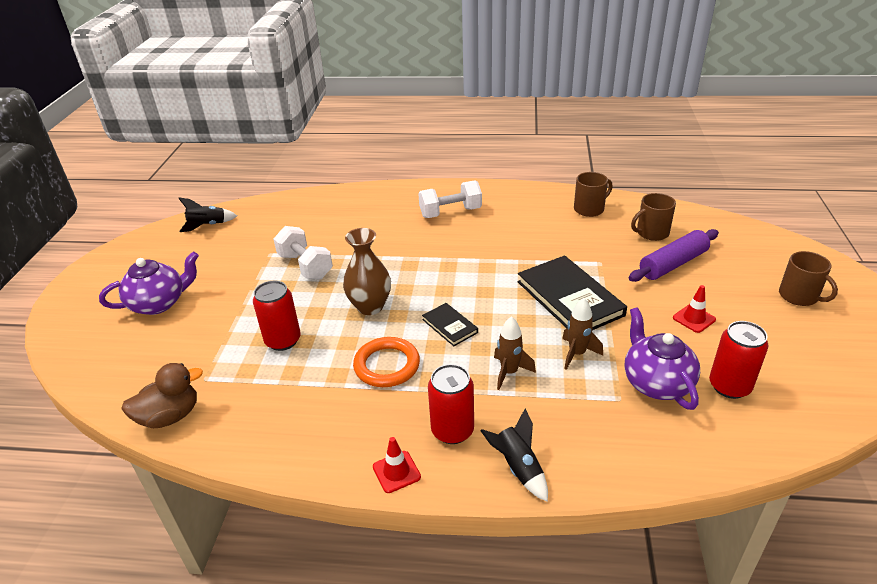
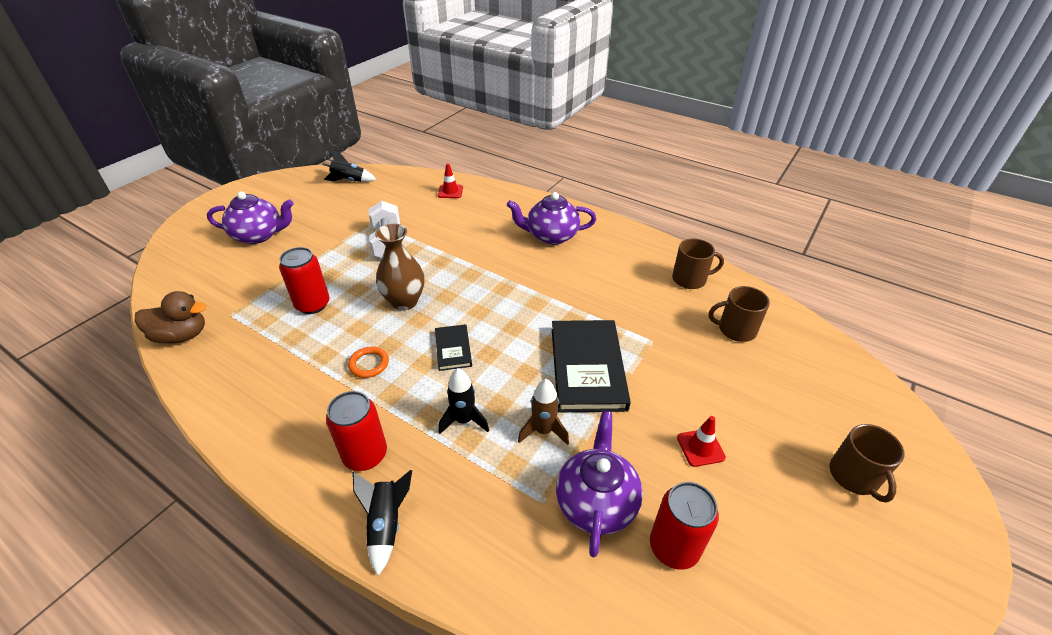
camera: 25 degrees right, 5 degrees up
(387, 365) = (369, 364): orange ring -> orange ring, size x0.60
(396, 472) = (287, 471): red traffic cone -> red traffic cone (450, 191)
(450, 212) = (551, 236): white dumbbell -> purple teapot
(509, 372) = (464, 420): brown rocket -> black rocket
(673, 264) = (730, 374): purple rolling pin -> none

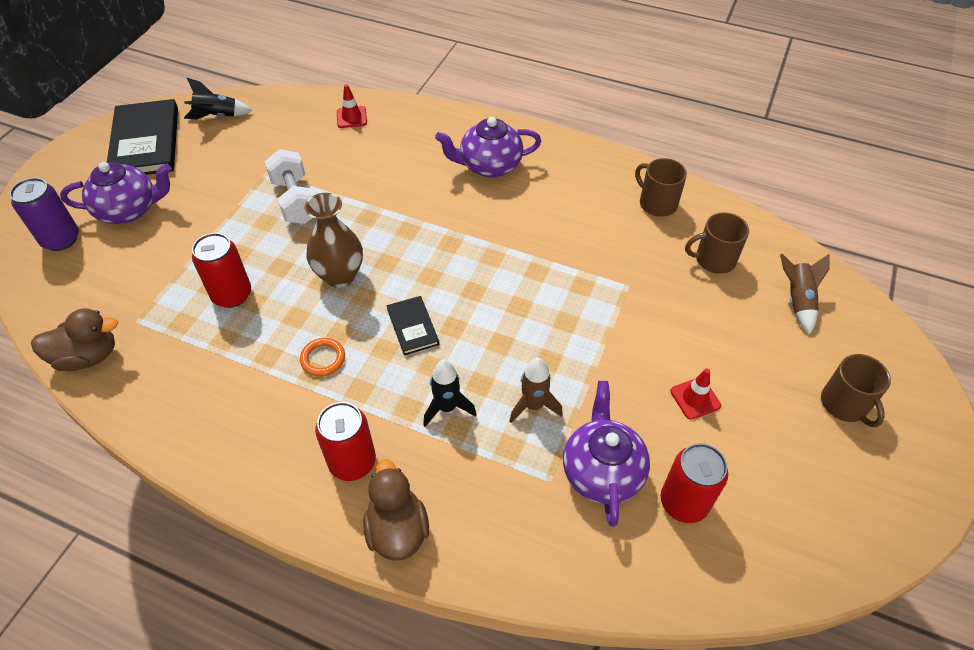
camera: 10 degrees left, 10 degrees up
(200, 249) = (61, 239): none -> purple can
(386, 524) = (397, 530): black rocket -> brown duck
(587, 367) = (564, 327): black book -> black book (145, 142)
(690, 279) = (657, 203): brown mug -> brown mug turned 120 degrees counterclockwise
(812, 374) = (797, 301): none -> brown rocket

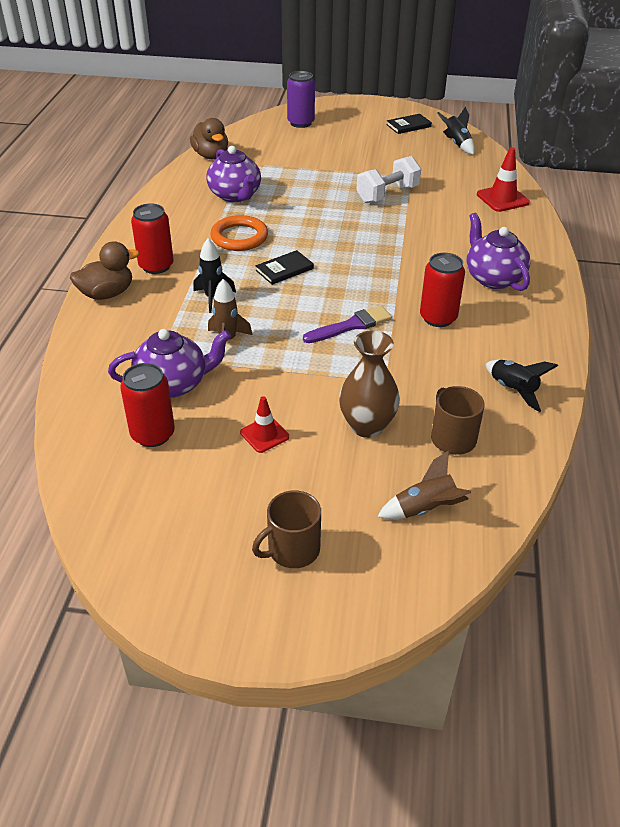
camera: 75 degrees right, 10 degrees down
(129, 210) = (339, 137): purple teapot -> purple teapot (235, 195)
(145, 142) = (408, 126): black book -> black book, size x0.50
(232, 295) = (282, 190): red can -> red can (438, 318)
(323, 359) = (239, 237): orange ring -> orange ring, size x1.67
(340, 276) = (320, 228): brown vase -> brown vase (367, 426)
(351, 117) = (502, 199): red traffic cone -> red traffic cone, size x1.52
(536, 291) = (351, 326): none -> purple brush
(657, 203) = (512, 390): brown mug -> black rocket

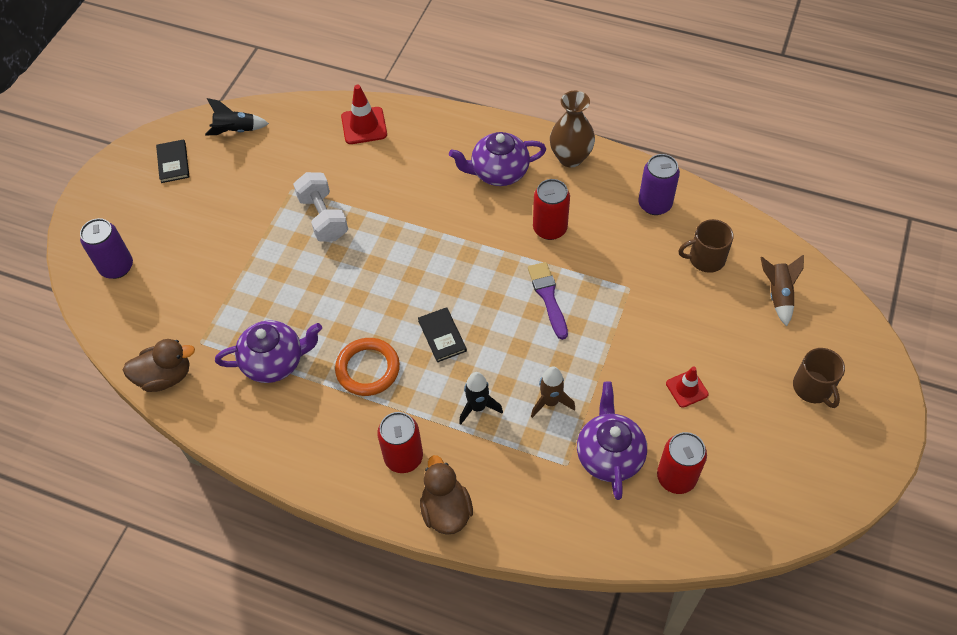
camera: 75 degrees left, 15 degrees up
(367, 426) = (684, 313): brown vase -> brown vase (570, 158)
(512, 390) = (654, 204): black rocket -> purple can

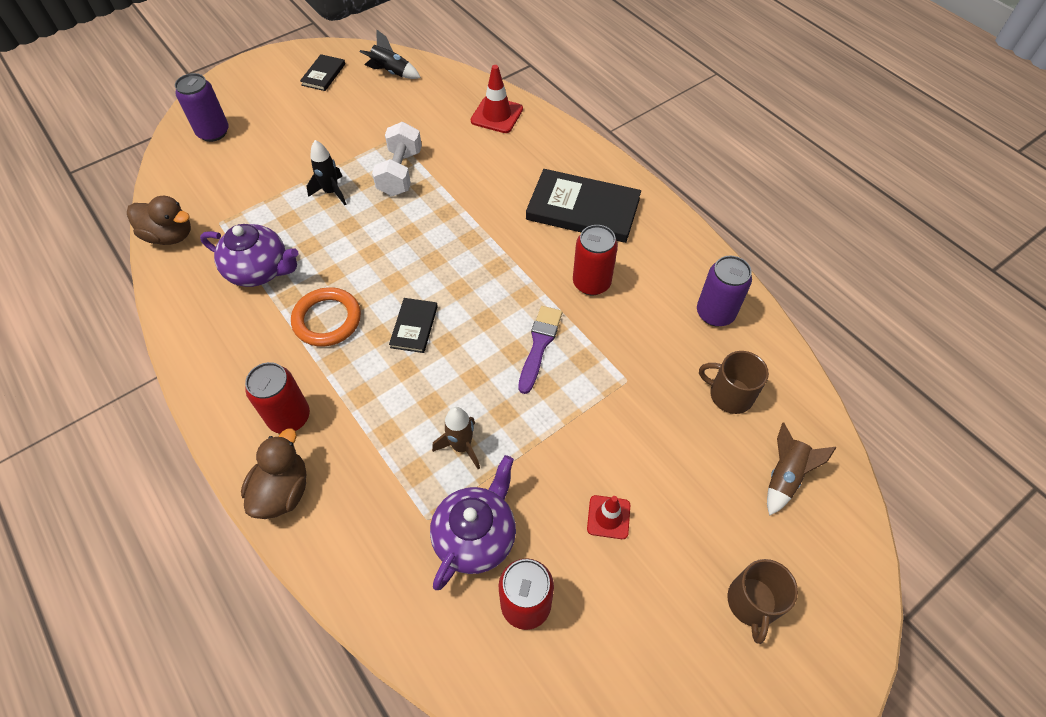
camera: 30 degrees right, 0 degrees up
(478, 407) = (391, 411): black rocket -> black rocket (331, 192)
(498, 172) = (583, 209): purple teapot -> black book
(570, 158) = (662, 229): brown vase -> none

